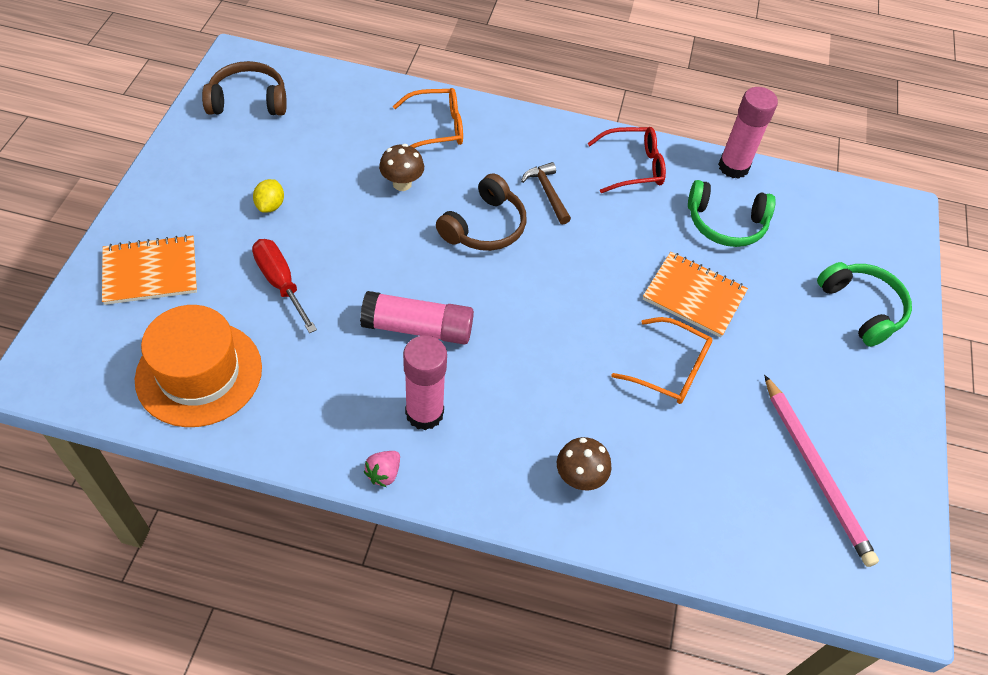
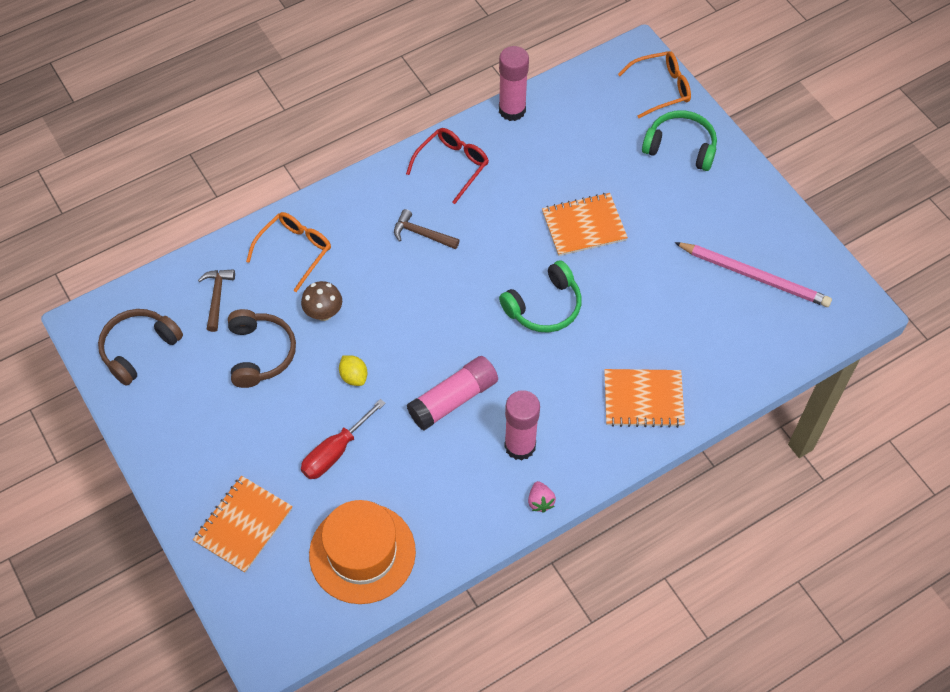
camera: 40 degrees left, 5 degrees up
(270, 205) = (259, 408): yellow lemon -> yellow lemon (354, 376)
(280, 283) = (335, 452): red screwdriver -> red screwdriver turned 60 degrees counterclockwise
(343, 112) = (217, 297): none -> brown hammer
(484, 227) = (412, 294): brown headphones -> brown headphones (260, 353)
(579, 478) = (643, 399): brown mushroom -> orange notebook
(670, 369) = (620, 287): orange glasses -> orange glasses (661, 88)
(726, 223) = (550, 157): green headphones -> green headphones (544, 306)

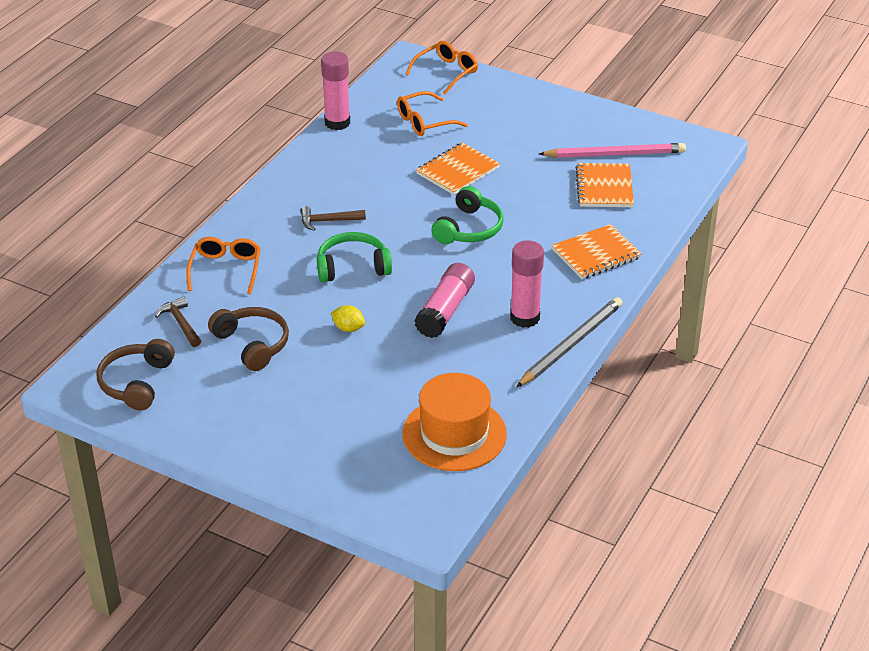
camera: 30 degrees left, 20 degrees down
(243, 525) = (335, 458): orange notebook -> orange notebook (604, 187)
(324, 313) = (286, 299): brown mushroom -> none
(335, 452) = (374, 381): red screwdriver -> none
(452, 165) = (317, 171): red glasses -> none
(540, 501) = (571, 344): pink strawberry -> grey pencil
(595, 146) = (424, 122): none -> orange glasses
(680, 147) = (492, 100): green headphones -> green headphones (352, 267)

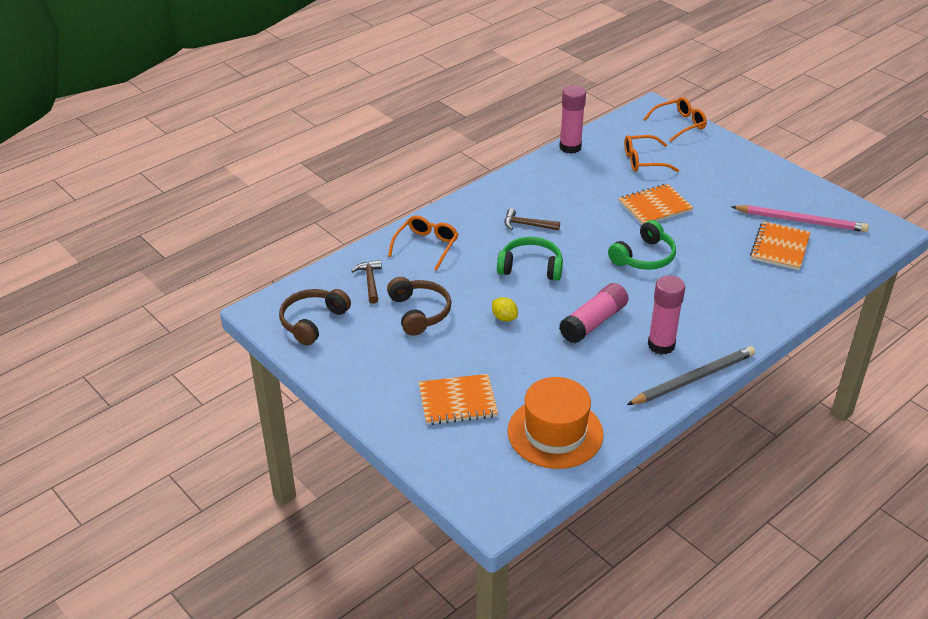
camera: 20 degrees right, 0 degrees up
(596, 254) = (749, 304): orange notebook -> orange notebook (457, 401)

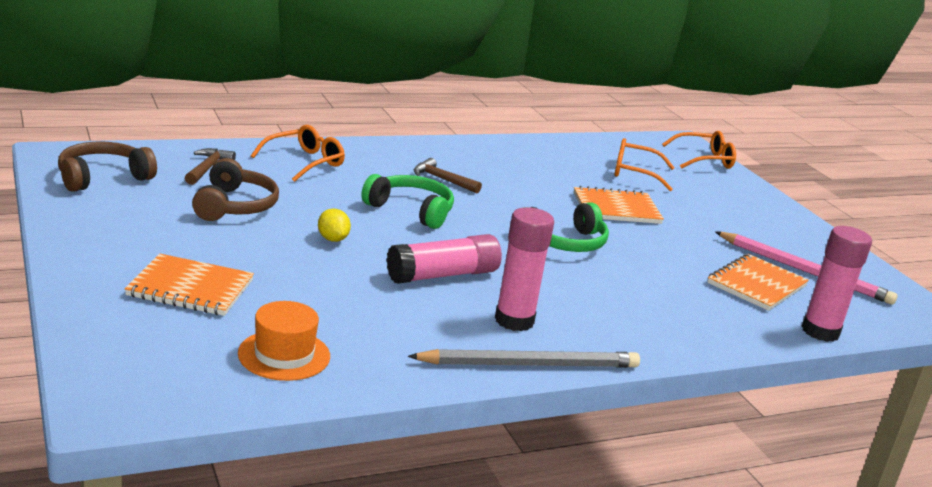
camera: 15 degrees right, 15 degrees down
(555, 433) = (284, 355): orange hat -> orange hat, size x0.63
(570, 147) = (554, 141): pink glue stick -> pink glue stick (820, 331)

